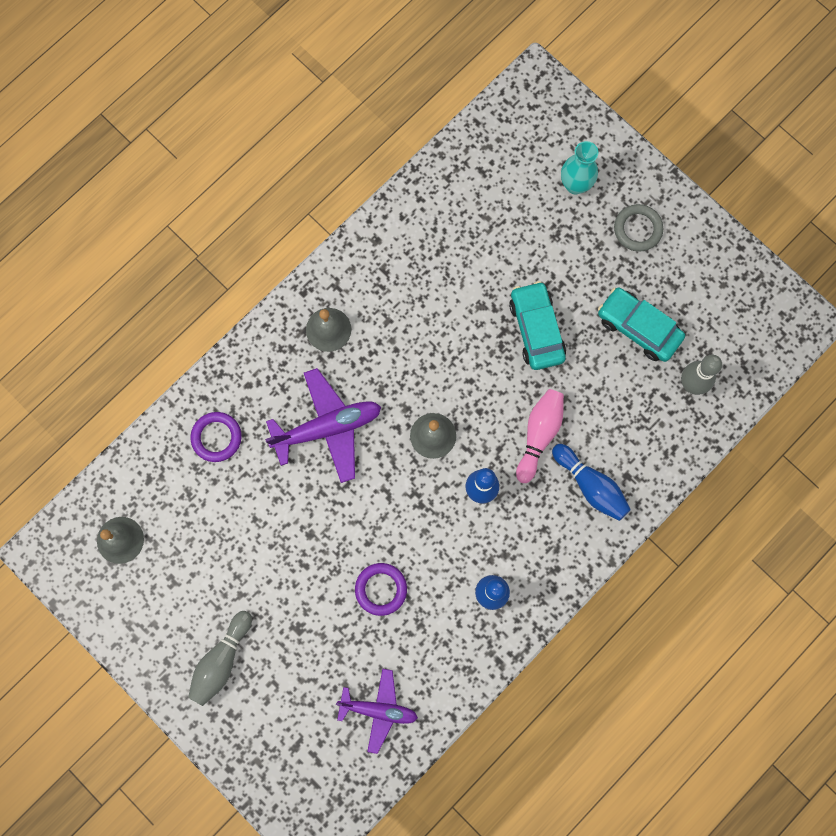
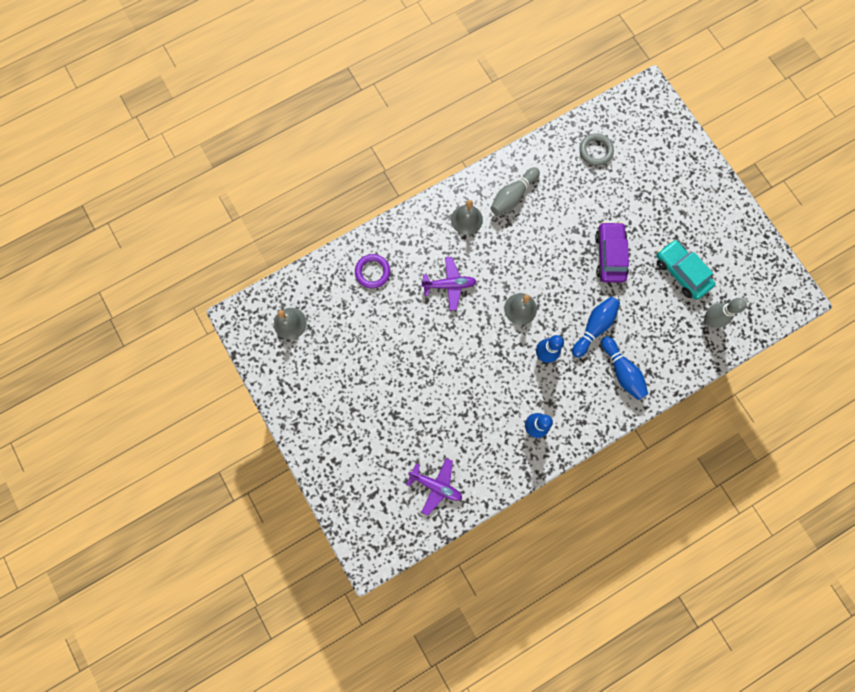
camera: 15 degrees right, 0 degrees up
(221, 660) = (337, 422): grey bowling pin -> grey bowling pin (512, 196)
(327, 428) = (449, 285): purple plane -> purple plane, size x0.67
(381, 589) = (458, 403): purple ring -> none
(536, 329) = (609, 255): turquoise car -> purple car
(539, 435) = (594, 327): pink bowling pin -> blue bowling pin
(575, 185) = (660, 165): turquoise vase -> none
(637, 229) = (696, 206): grey ring -> grey ring (595, 151)

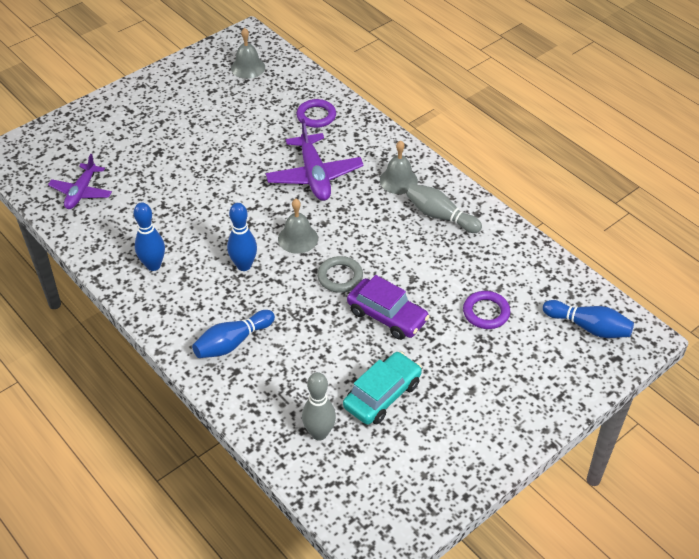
camera: 80 degrees right, 30 degrees down
(449, 285) = (314, 175): purple plane -> purple plane, size x1.50
(594, 327) = (286, 309): blue bowling pin -> blue bowling pin (588, 327)
(595, 151) = (530, 287): grey ring -> grey ring (340, 277)
(609, 255) = (387, 316): purple car -> purple car turned 45 degrees clockwise
(615, 186) = (486, 312): none -> purple ring

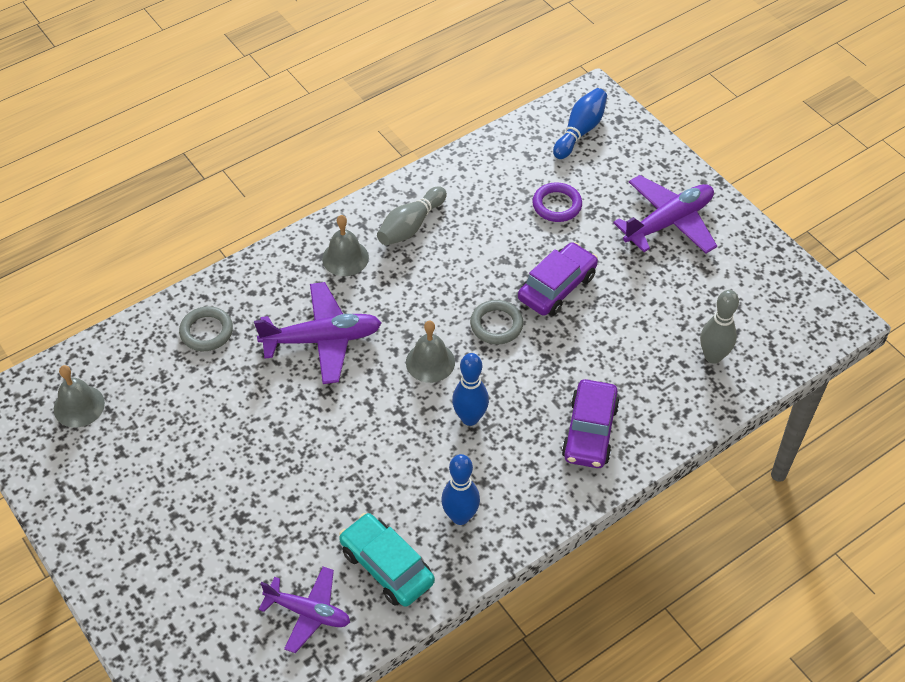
camera: 85 degrees left, 5 degrees up
(232, 342) = (590, 431): blue bowling pin -> purple car
(316, 116) = (206, 331): purple ring -> grey ring
(382, 395) = (663, 300): turquoise car -> turquoise car (386, 566)
(482, 399) = (668, 222): none -> purple plane

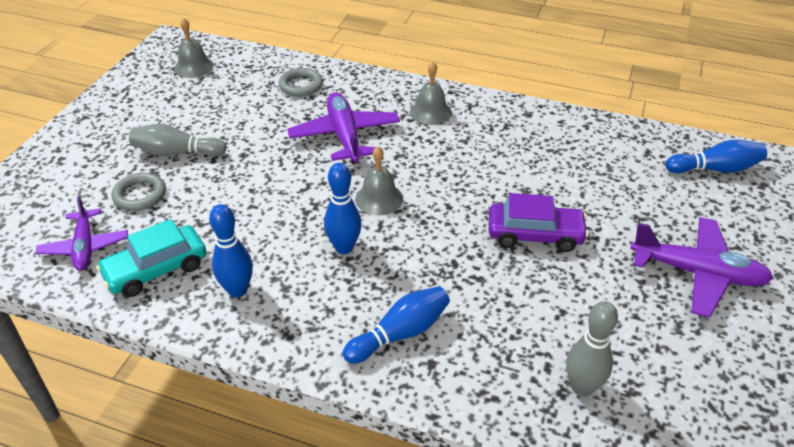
camera: 55 degrees right, 10 degrees down
(322, 340) = (345, 136): purple plane -> purple plane turned 150 degrees counterclockwise
(386, 566) = (156, 269): turquoise car -> turquoise car turned 135 degrees counterclockwise
(411, 226) = (497, 128): grey bowling pin -> grey bowling pin (177, 153)
(496, 325) = (455, 217): grey ring -> grey ring (140, 195)
(557, 205) = (620, 193): purple ring -> none
(590, 431) = (400, 333): purple car -> blue bowling pin

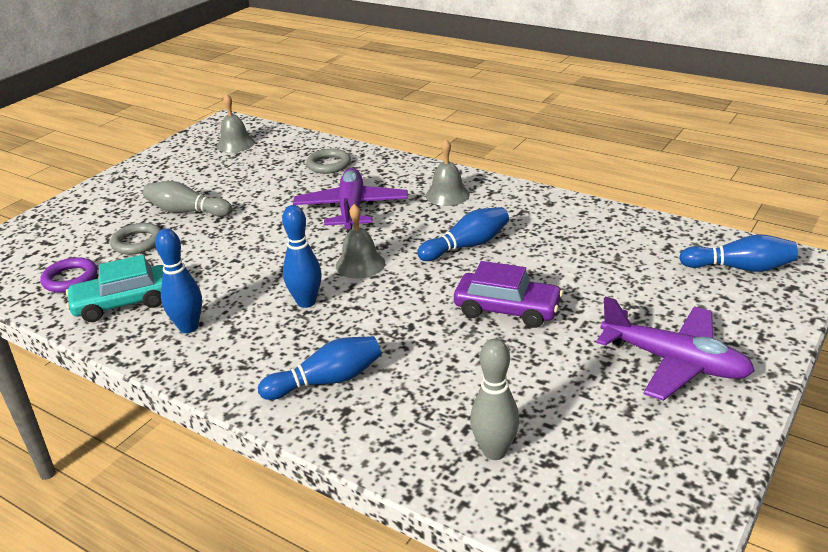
camera: 15 degrees right, 10 degrees down
(85, 246) = (70, 279): purple plane -> purple ring
(471, 168) = (467, 246): none -> blue bowling pin

